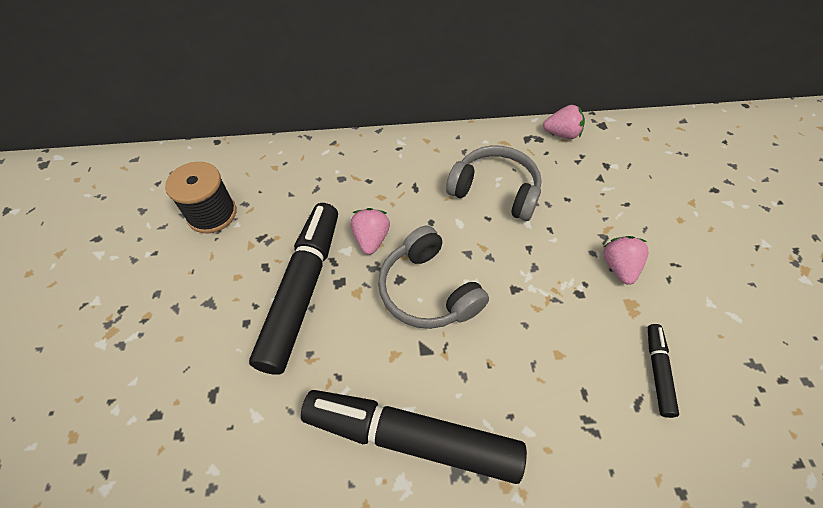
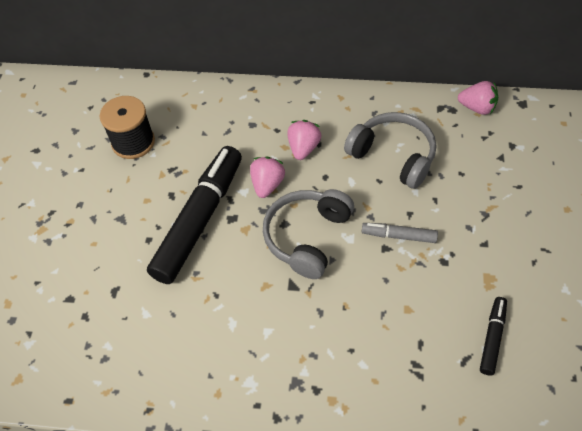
camera: 15 degrees right, 0 degrees up
(412, 438) = (265, 351): black marker -> none
(428, 290) = (307, 237): grey headphones -> grey headphones turned 45 degrees clockwise
(525, 273) = (399, 236): none -> grey marker
(619, 267) = (489, 244): pink strawberry -> pink strawberry (303, 148)

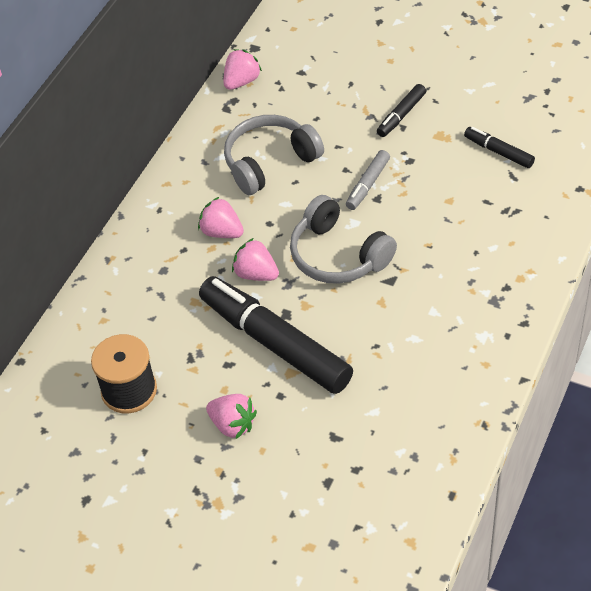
camera: 70 degrees left, 5 degrees down
(114, 216) = (233, 425): none -> pink strawberry
(499, 238) = (401, 115): none -> black marker

